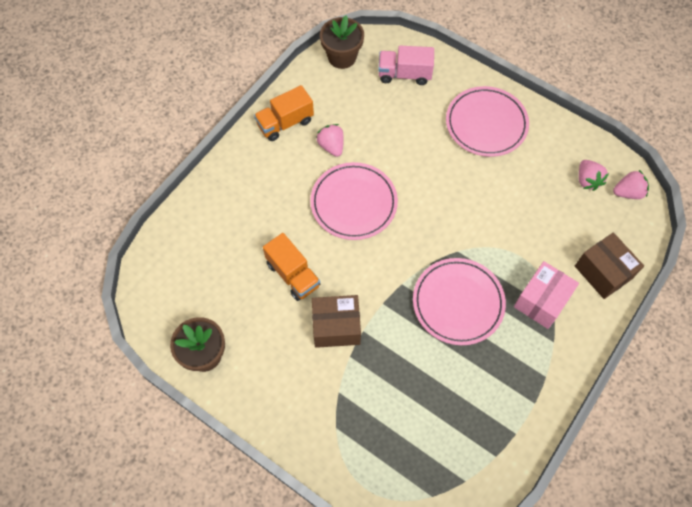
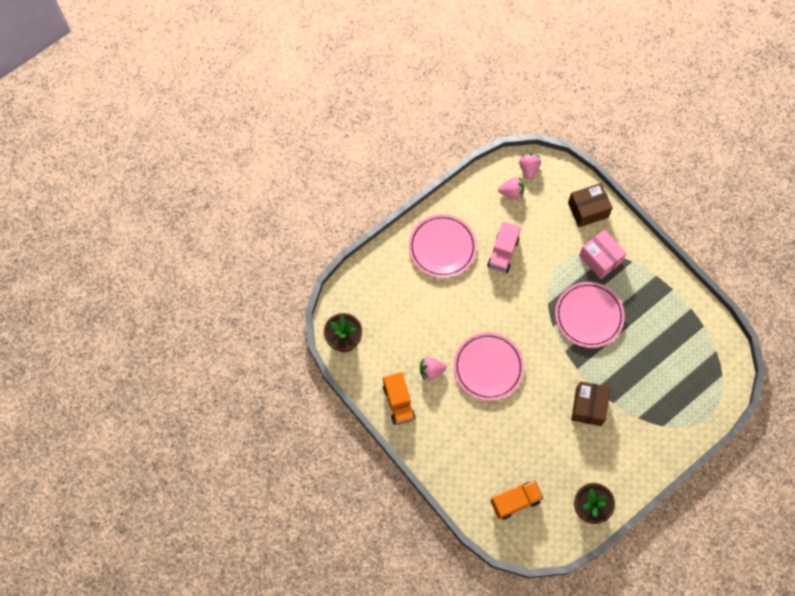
camera: 75 degrees left, 5 degrees up
(293, 274) = (539, 428): orange truck -> orange truck (515, 501)
(404, 74) = (376, 295): pink truck -> pink truck (503, 253)

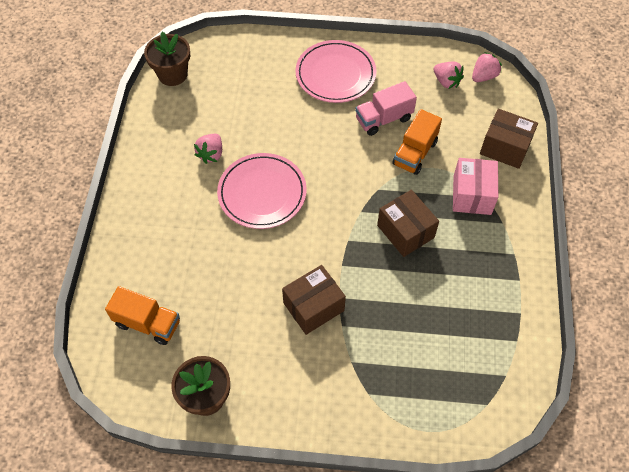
camera: 45 degrees right, 10 degrees down
(398, 402) = (155, 154): orange truck -> orange truck (415, 153)
(431, 371) = (211, 154): pink strawberry -> pink strawberry turned 105 degrees counterclockwise
(589, 316) = (405, 231): pink plate -> brown box

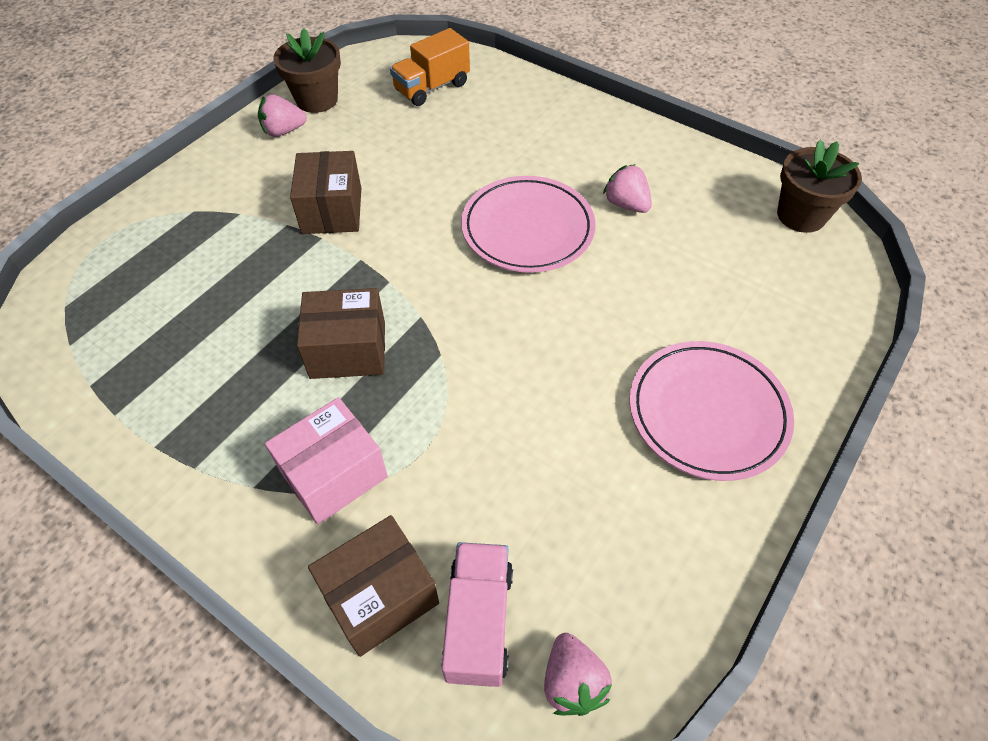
camera: 120 degrees right, 5 degrees down
(383, 119) = (568, 432): pink truck -> pink truck (478, 621)
(415, 153) = (470, 439): orange truck -> none
(446, 82) = (597, 592): pink strawberry -> pink strawberry (283, 131)
(472, 195) = (334, 474): pink box -> pink box turned 75 degrees counterclockwise

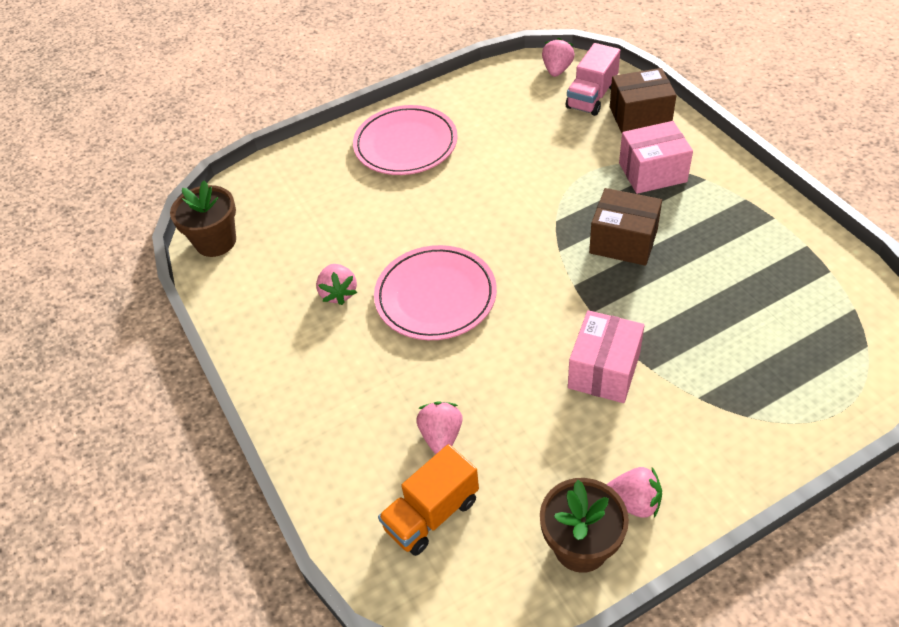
camera: 150 degrees left, 5 degrees down
(332, 210) = (604, 370): brown box -> pink box
(432, 87) = (431, 514): orange truck -> orange truck turned 150 degrees clockwise
(452, 129) = (441, 436): none -> pink strawberry

